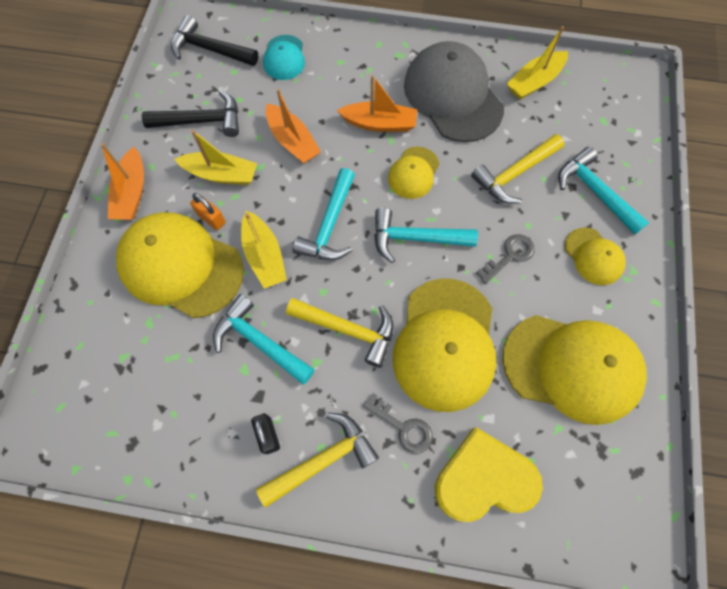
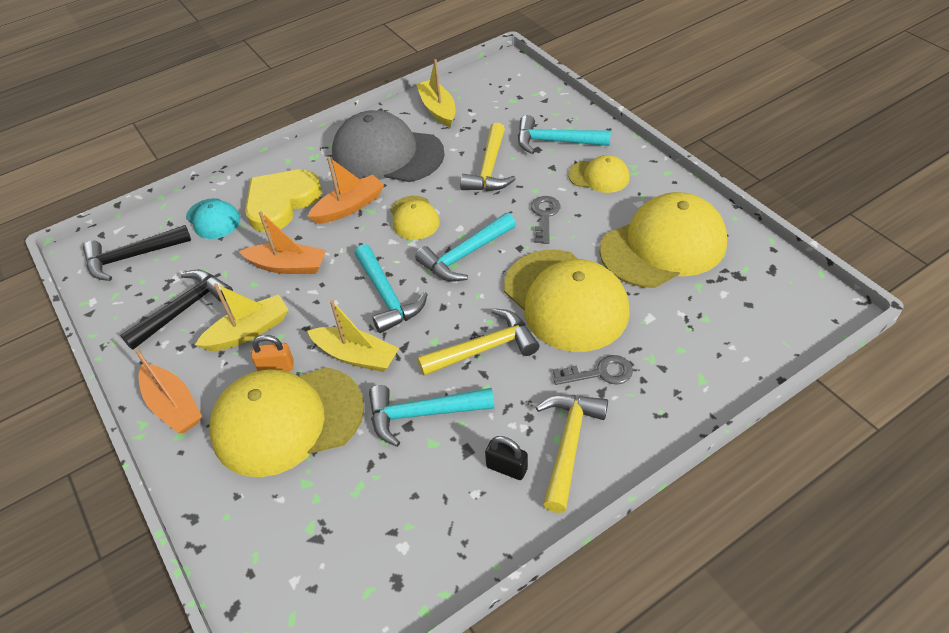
camera: 40 degrees left, 20 degrees down
(484, 478) = (690, 354): yellow heart -> yellow heart (281, 202)
(534, 82) = (438, 109): yellow boat -> yellow boat turned 150 degrees clockwise

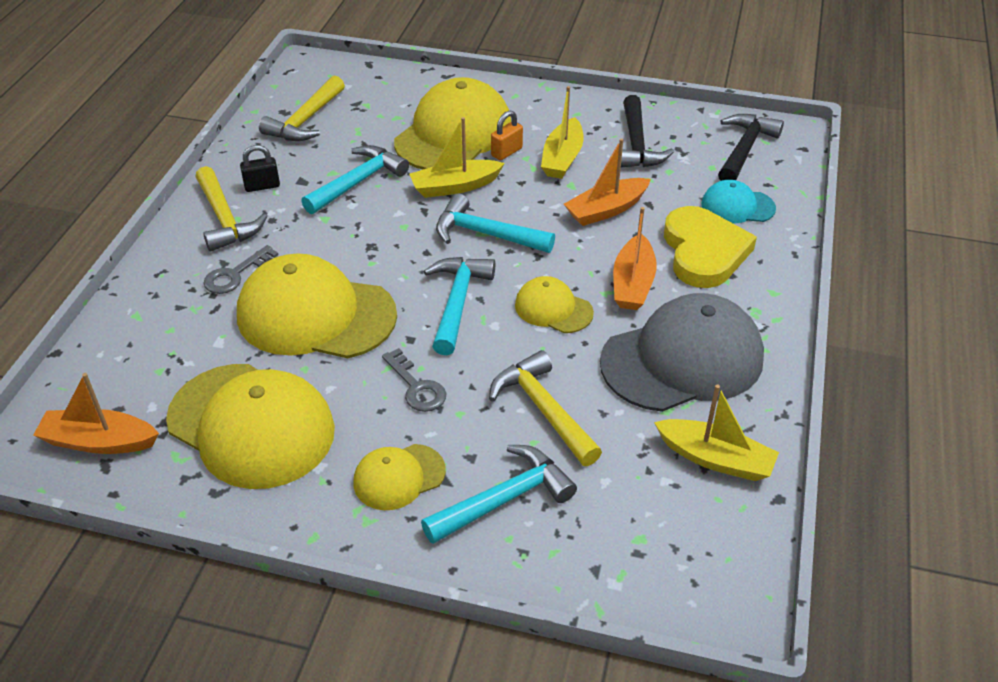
camera: 135 degrees right, 5 degrees down
(173, 406) = (544, 103): orange boat -> orange boat (99, 441)
(484, 348) = (354, 242): yellow hammer -> yellow hammer (305, 121)
(663, 246) = (251, 425): yellow cap -> yellow cap turned 75 degrees counterclockwise

